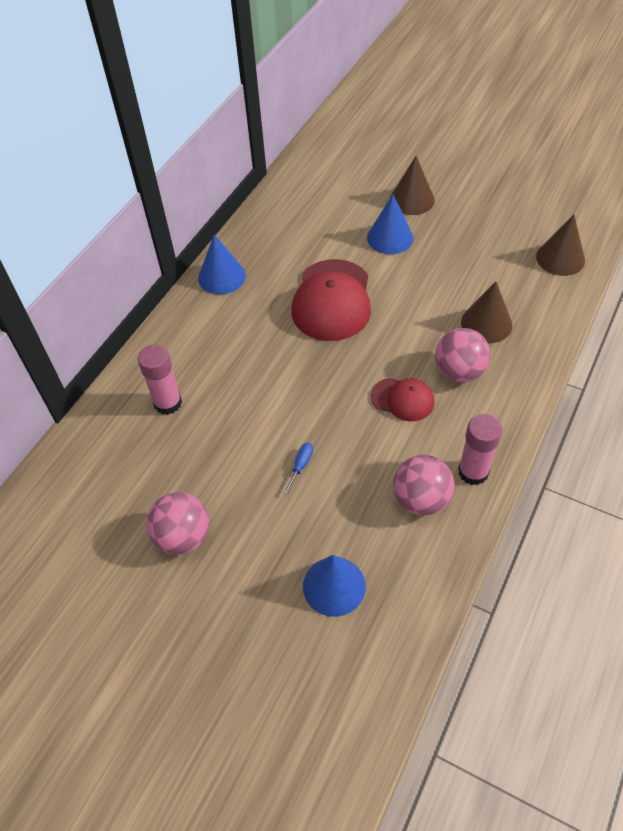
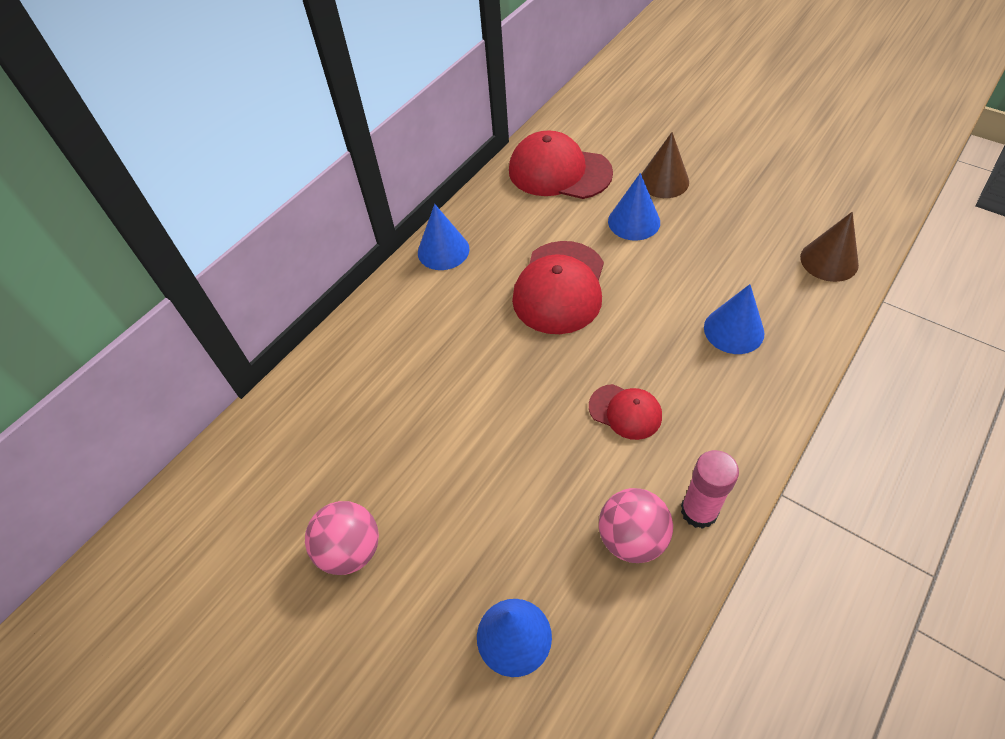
camera: 10 degrees right, 0 degrees up
(168, 403) = (361, 388): pink glue stick -> none
(301, 465) = (497, 479): blue screwdriver -> none
(317, 198) = (559, 172): none -> red cap
(459, 371) = (695, 384): pink ball -> none
(486, 323) = (733, 330): brown cone -> blue cone

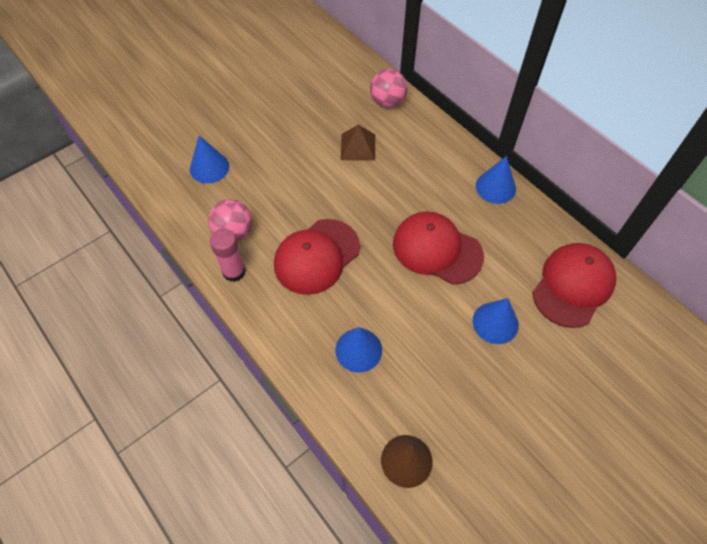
camera: 100 degrees right, 5 degrees up
(350, 550) = (285, 111): pink ball -> pink ball (387, 102)
(410, 415) = (358, 147): none -> brown pyramid
(625, 411) = (316, 256): red cap -> red cap, size x1.83
(664, 181) = (543, 365): brown cone -> none

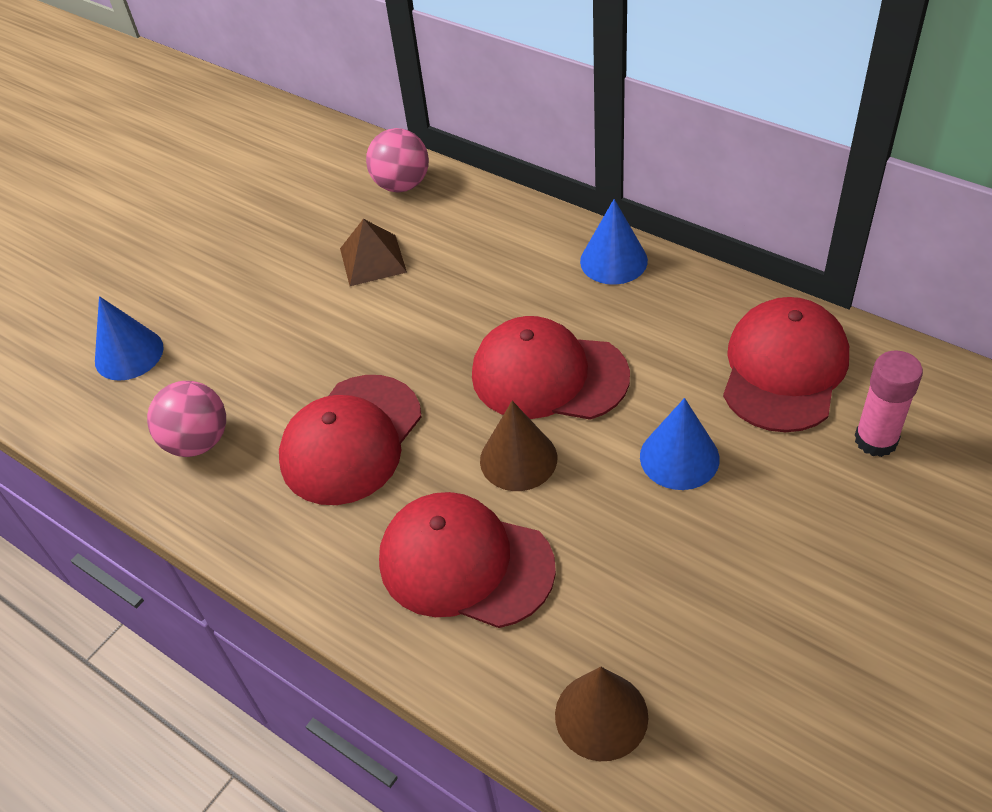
camera: 10 degrees left, 10 degrees down
(234, 271) = (214, 502): pink glue stick -> pink glue stick (876, 440)
(358, 350) = (465, 563): blue cone -> red cap
(405, 296) = (518, 459): none -> brown cone

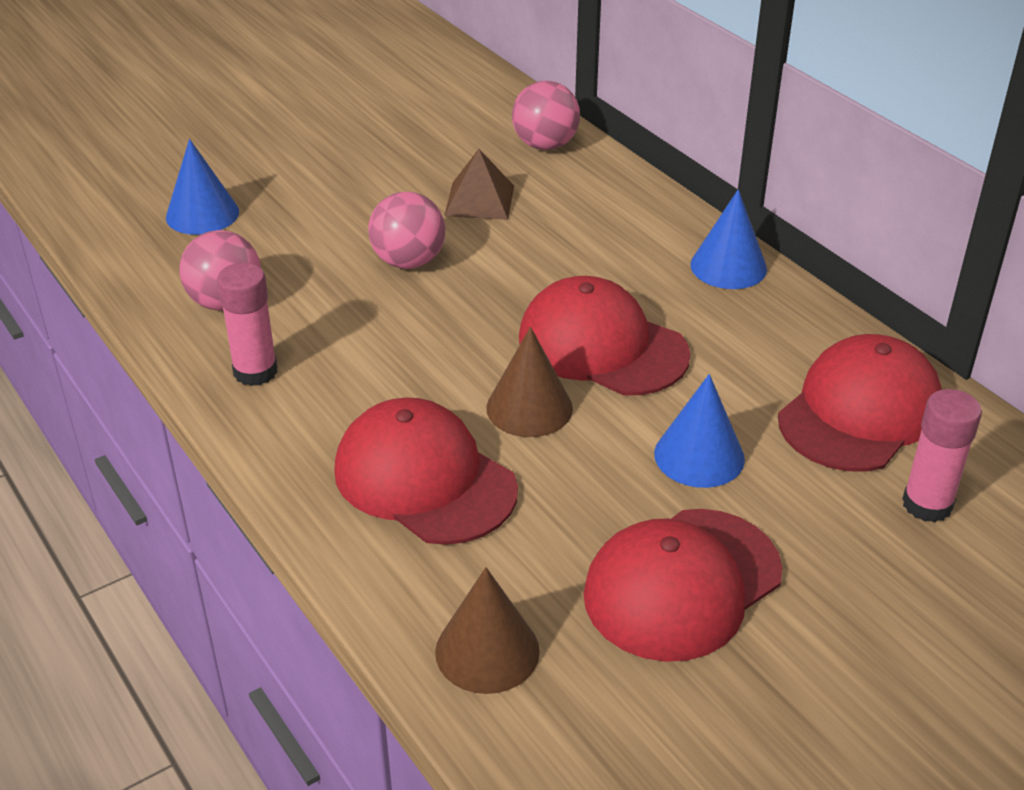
camera: 15 degrees right, 10 degrees down
(262, 505) = (255, 371): none -> pink glue stick
(342, 344) = (408, 262): none -> pink ball
(351, 439) = (372, 343): red cap -> red cap (682, 584)

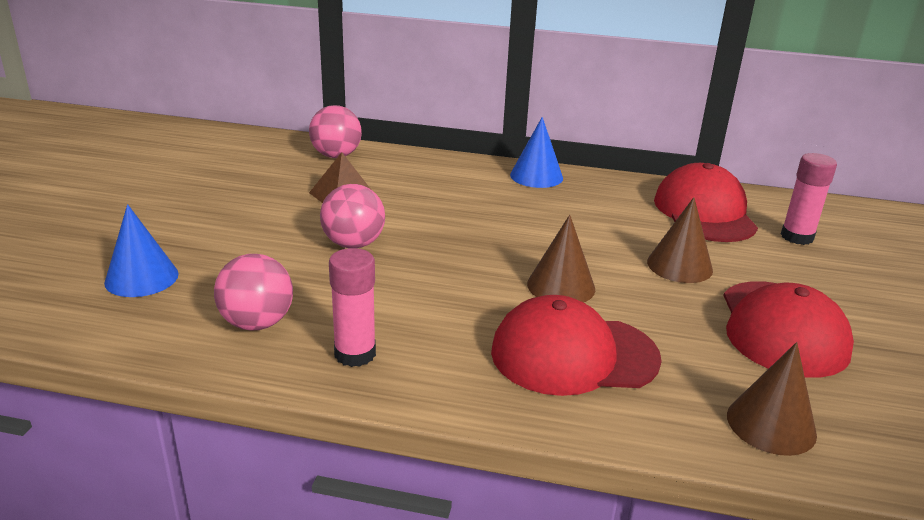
camera: 45 degrees left, 10 degrees down
(602, 346) = (542, 238): red cap -> none
(699, 456) = (679, 265): blue cone -> brown cone

